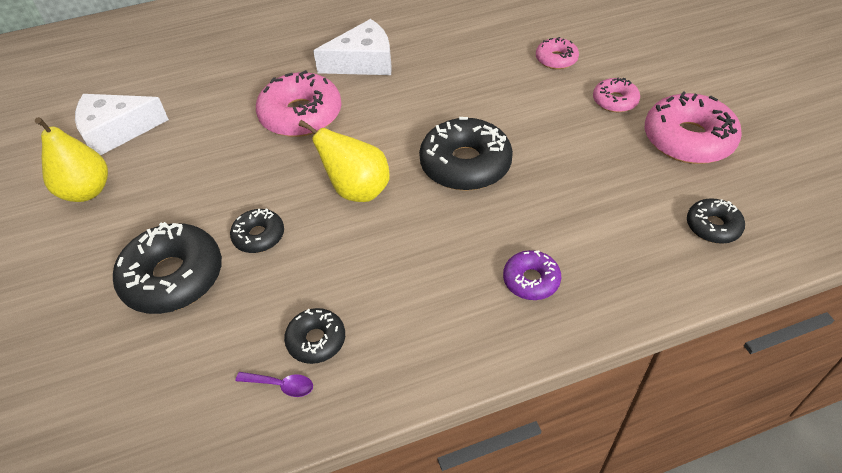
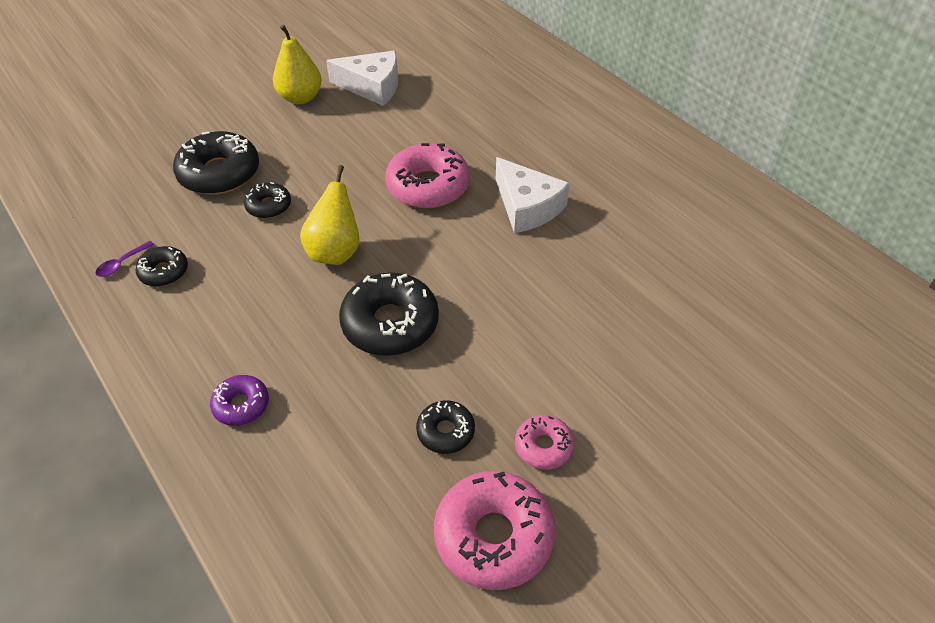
camera: 70 degrees right, 0 degrees up
(116, 131) = (372, 87): white cheese -> white cheese turned 135 degrees clockwise
(281, 385) = (122, 263): purple spoon -> purple spoon turned 45 degrees clockwise
(556, 59) = (605, 374): pink donut -> none
(713, 226) = (342, 570): black donut -> black donut (445, 431)

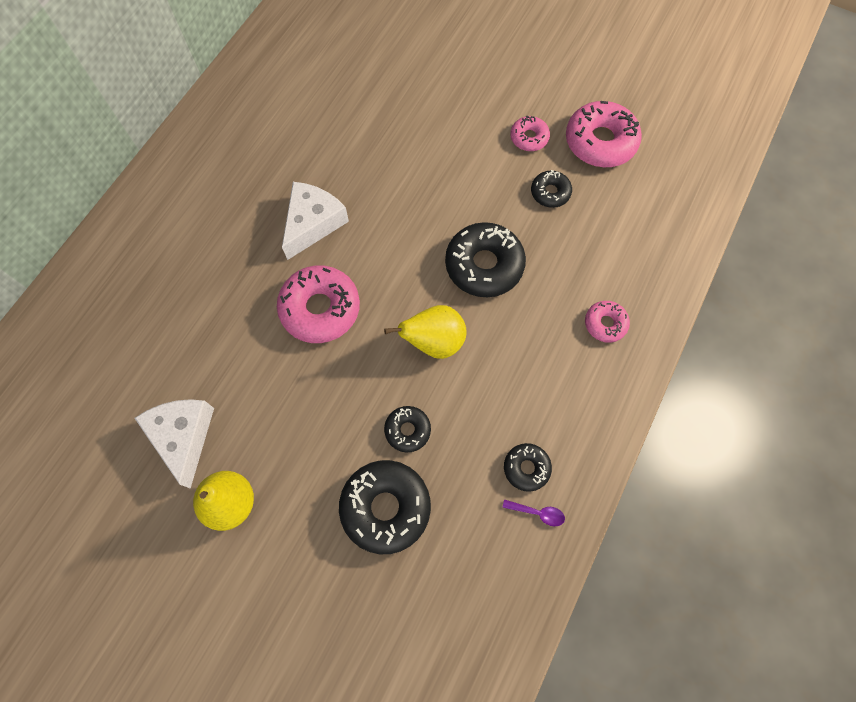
camera: 115 degrees left, 20 degrees up
(241, 405) = (605, 324): purple donut -> pink donut

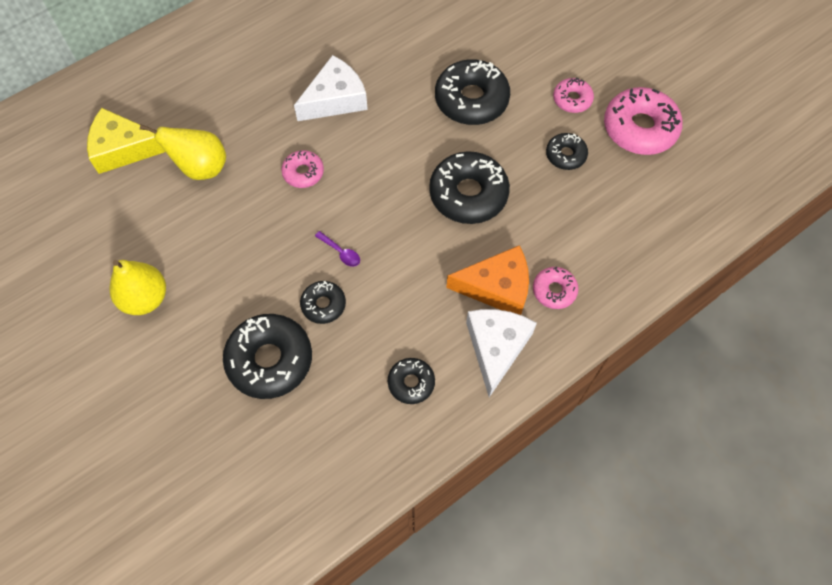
camera: 25 degrees right, 5 degrees down
(126, 359) = (123, 149): none -> yellow cheese
(183, 437) = (135, 229): white cheese -> white cheese (496, 348)
(320, 309) = (303, 173): pink donut -> pink donut, size x0.54
(434, 342) = (387, 241): yellow pear -> yellow pear (201, 168)
(440, 173) = (471, 100): none -> black donut
(537, 513) = (400, 425): purple spoon -> purple spoon (341, 252)
(555, 343) = (497, 287): none -> orange cheese

